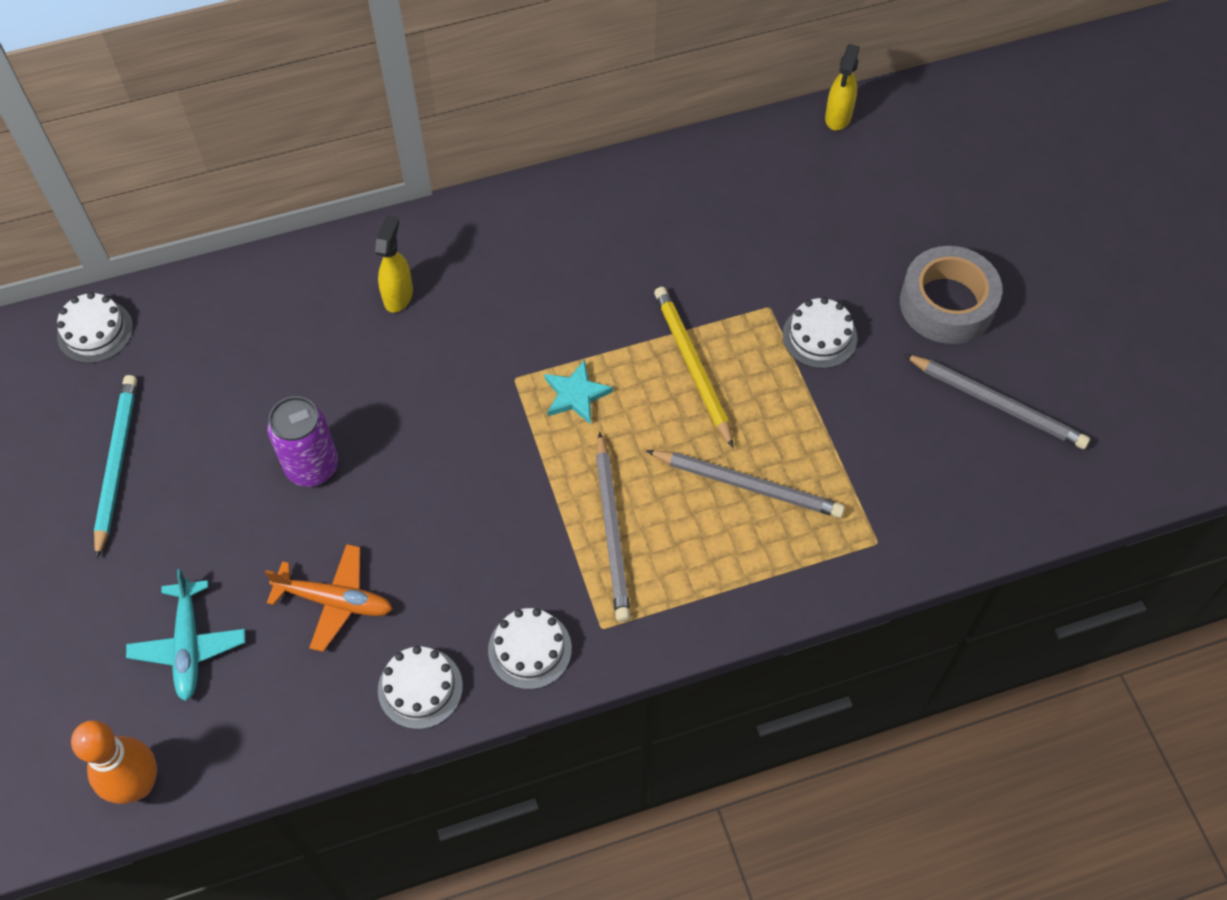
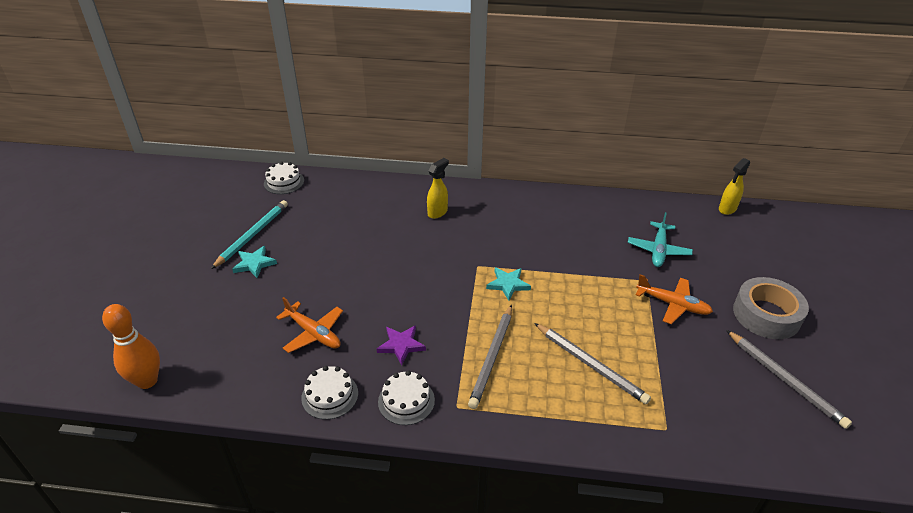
camera: 25 degrees right, 20 degrees down
(159, 518) = (254, 264): none -> turquoise star
(189, 645) = (224, 325): turquoise plane -> turquoise plane (658, 250)
(312, 467) = (345, 268): purple can -> none
(475, 566) = (401, 345): none -> purple star
(692, 366) = (584, 293): yellow pencil -> none
(819, 336) = (672, 304): white cake -> orange plane

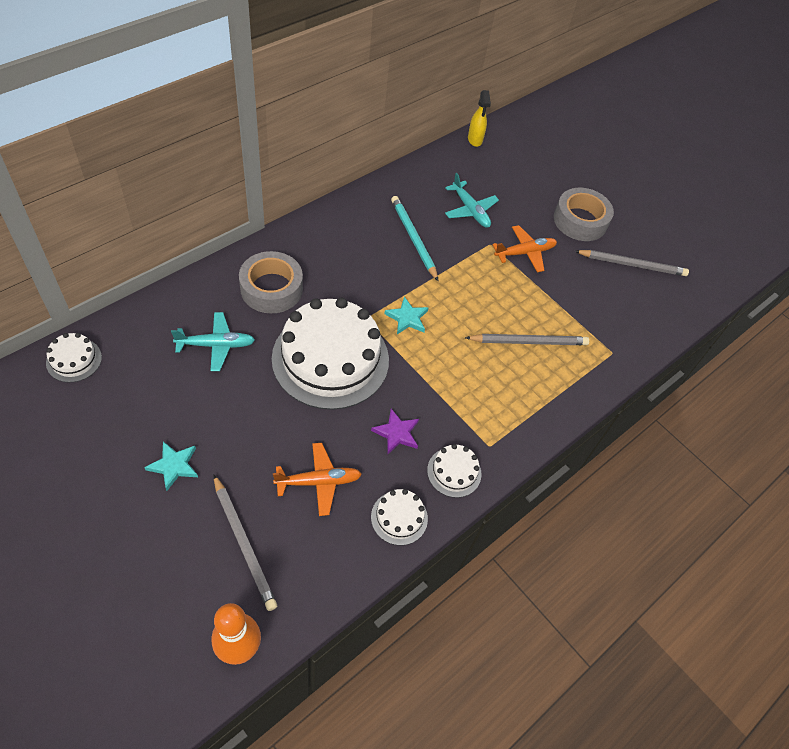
camera: 55 degrees left, 15 degrees up
(252, 235) = (127, 440): turquoise pencil -> turquoise pencil (413, 239)
(363, 221) = (216, 345): none -> turquoise plane
(420, 272) = (330, 359): none -> white cake
(438, 212) = (271, 288): yellow spray bottle -> grey tape
(492, 357) = (467, 388): grey pencil -> grey pencil (244, 543)

